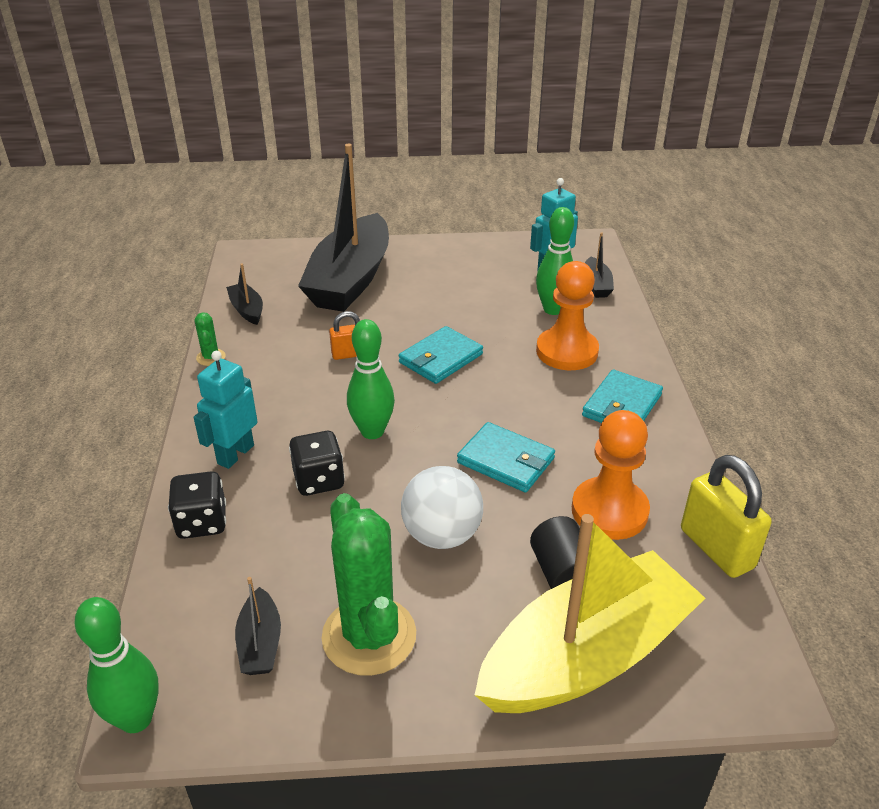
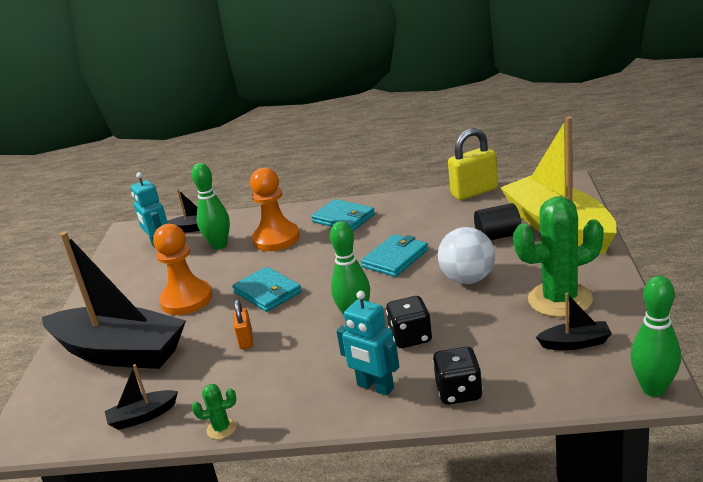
camera: 80 degrees left, 10 degrees down
(609, 511) = (444, 222): orange pawn -> orange pawn (186, 299)

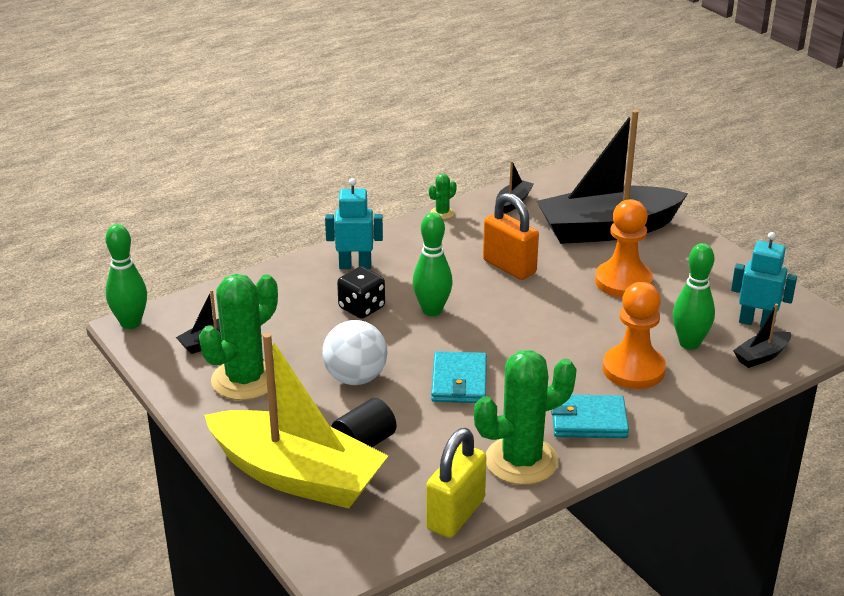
camera: 140 degrees right, 5 degrees up
(246, 340) = (509, 267): orange padlock -> orange padlock, size x1.81
(267, 292) = (551, 309): turquoise wallet -> none
(409, 207) = (521, 461): none -> green cactus
(459, 392) = (284, 280): black dice -> none

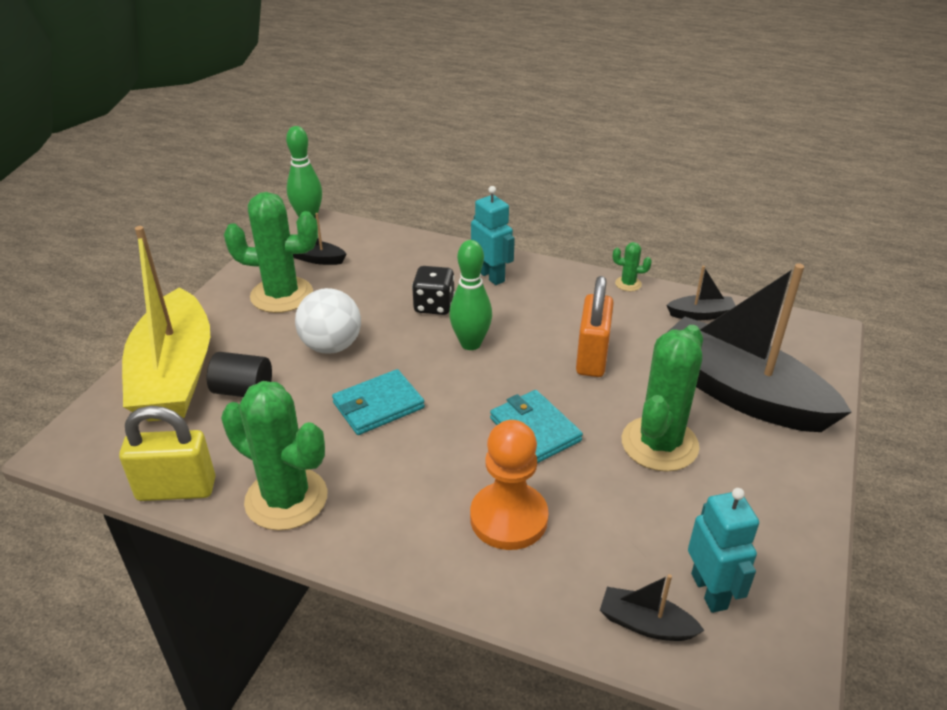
camera: 55 degrees right, 5 degrees up
(588, 420) = (389, 520): turquoise wallet -> turquoise wallet (535, 429)
(623, 282) = (659, 444): orange pawn -> green cactus
(689, 343) = (603, 545): green bowling pin -> none

